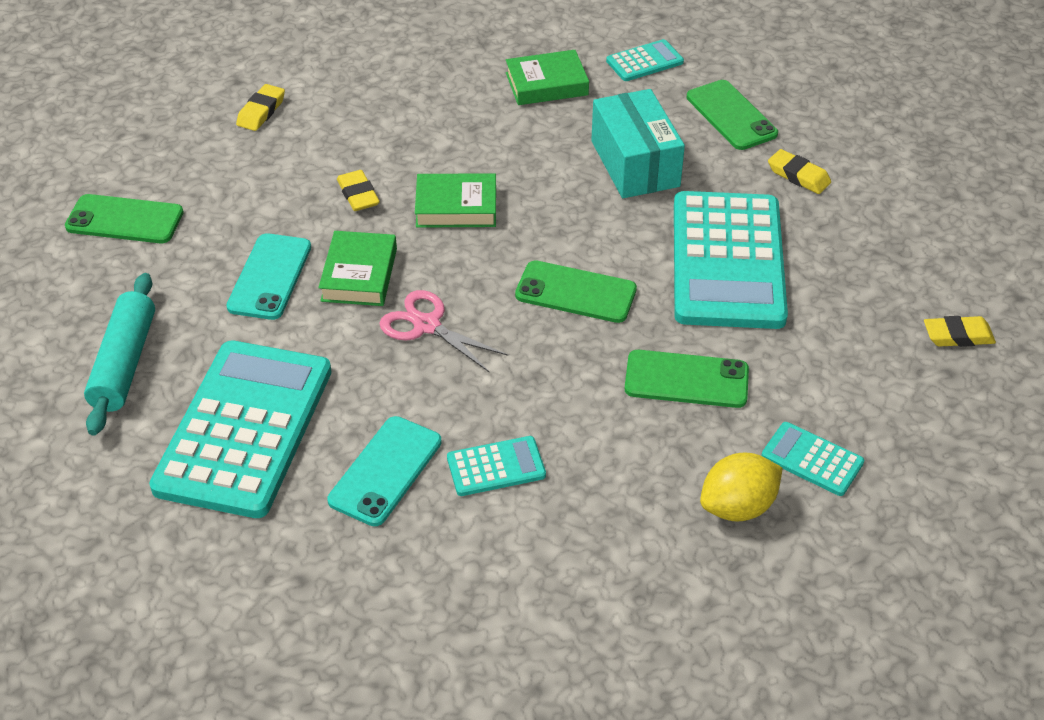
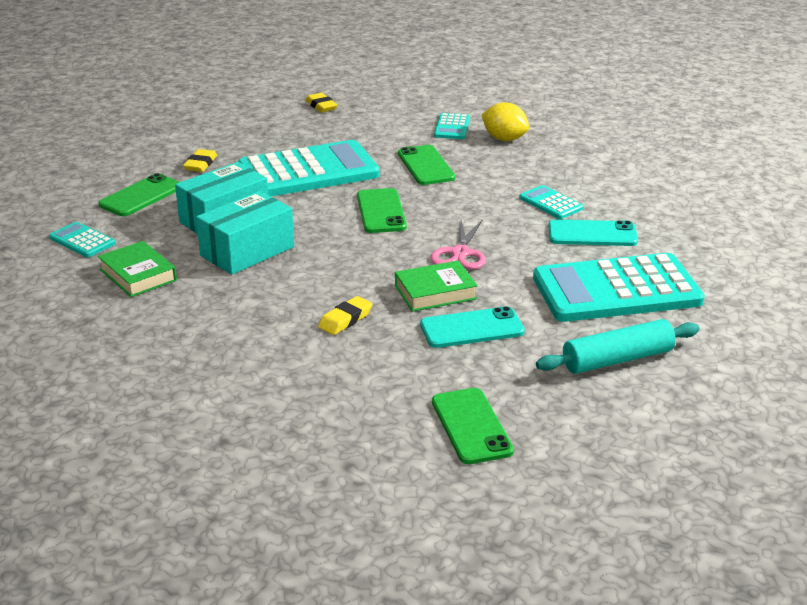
camera: 115 degrees left, 15 degrees down
(261, 111) = (264, 407): yellow eraser -> none
(456, 207) = (327, 274): green book -> none
(547, 163) = (247, 251): none -> turquoise box

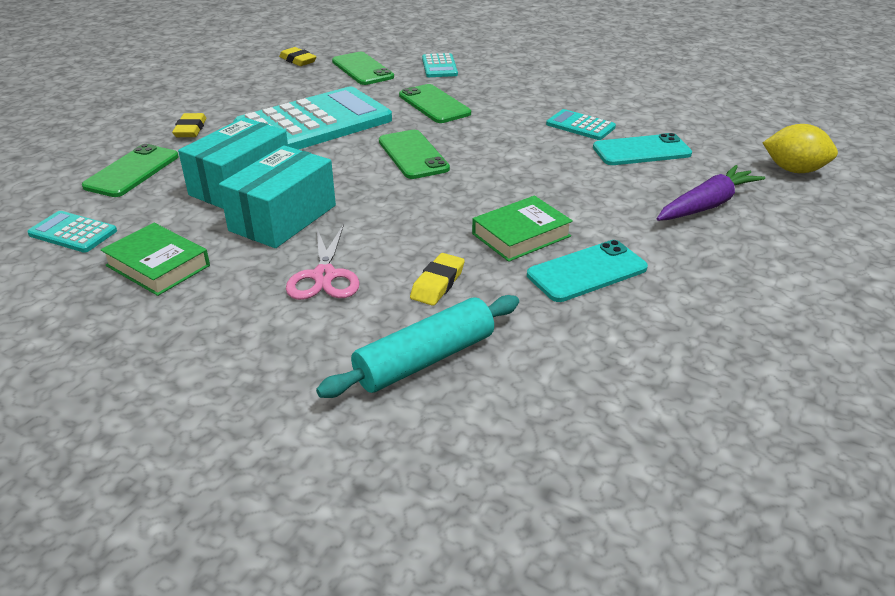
camera: 15 degrees left, 5 degrees up
(460, 253) = (522, 188): pink scissors -> pink scissors (324, 276)
(471, 426) = (666, 400): green phone -> green phone (362, 69)
(504, 139) = (496, 72): yellow lemon -> yellow lemon (794, 170)
(616, 290) = (707, 205): turquoise calculator -> purple carrot
(617, 359) = (765, 283): turquoise rolling pin -> turquoise rolling pin (424, 359)

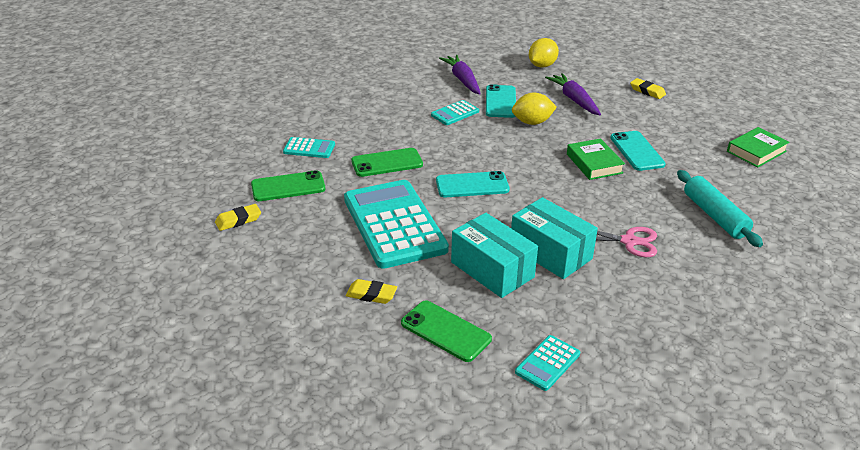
camera: 75 degrees left, 0 degrees up
(158, 265) = (605, 314): green book -> green book (756, 151)
(413, 155) = (472, 185): green phone -> turquoise phone
(437, 283) = (643, 201): yellow eraser -> yellow eraser (647, 91)
(603, 178) = (532, 122): none -> yellow lemon
(677, 120) = (462, 80): none -> purple carrot

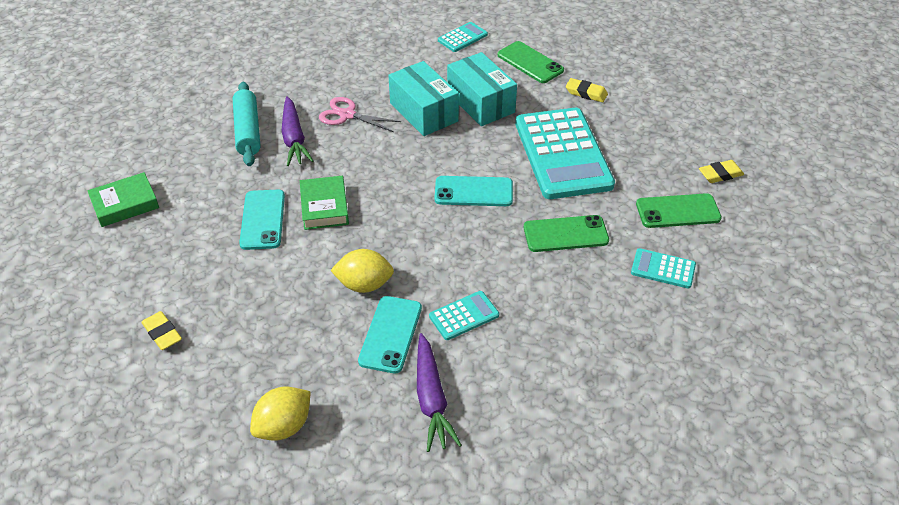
camera: 170 degrees left, 10 degrees up
(574, 100) = (282, 326): purple carrot -> purple carrot (294, 138)

